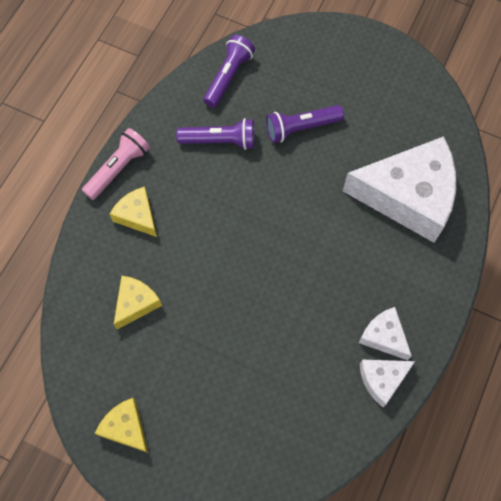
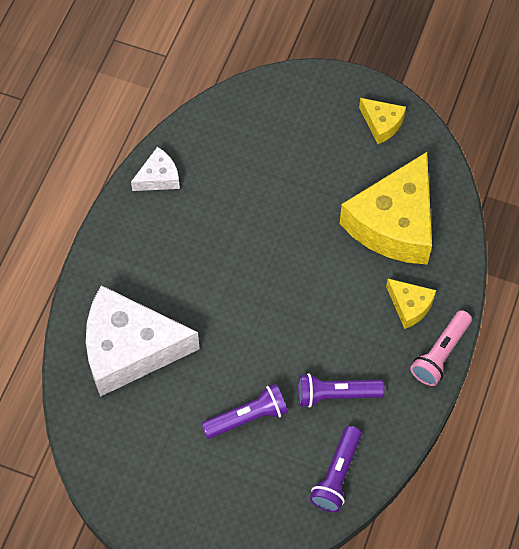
camera: 175 degrees right, 5 degrees down
(136, 303) = (394, 223): yellow cheese -> yellow cheese, size x2.18
(384, 336) = (156, 213): white cheese -> none

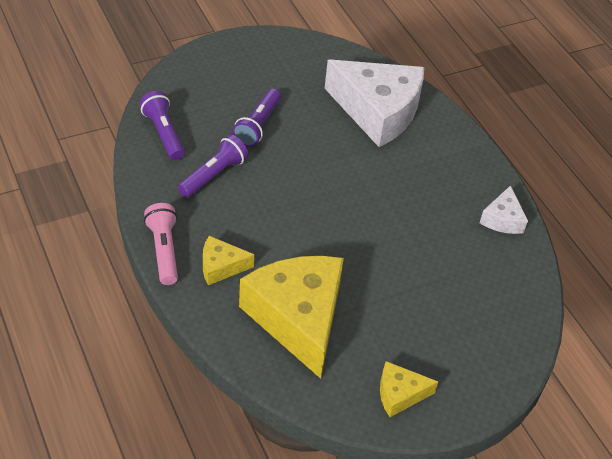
camera: 130 degrees right, 15 degrees down
(130, 349) = (377, 111): white cheese -> white cheese turned 75 degrees clockwise

